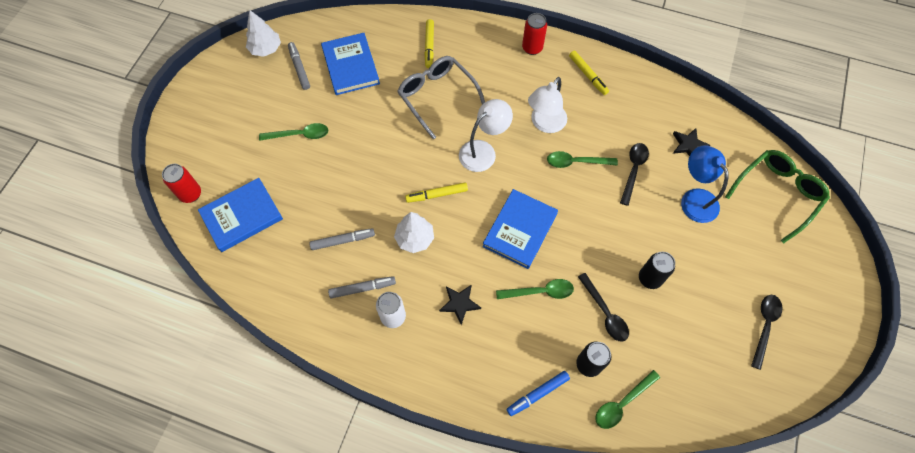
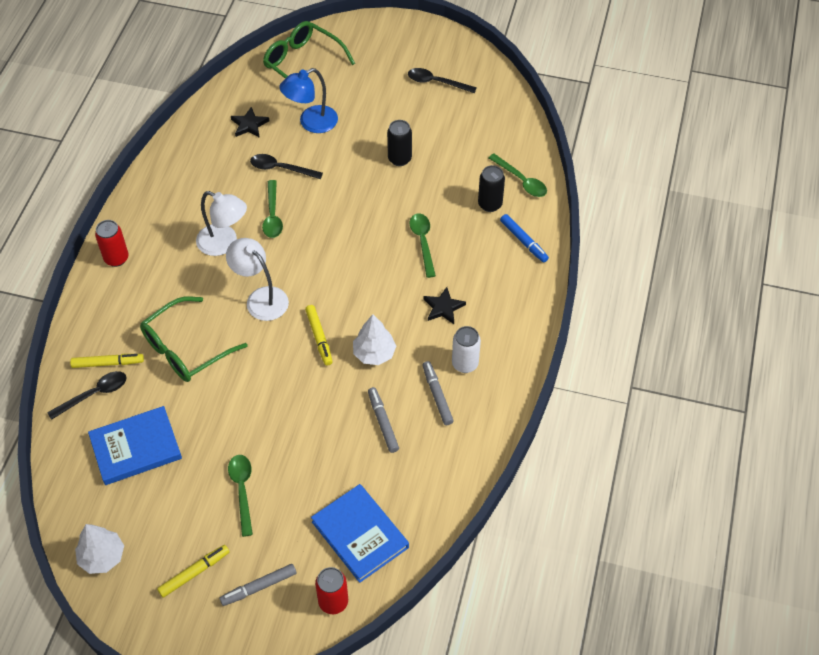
camera: 95 degrees left, 10 degrees down
(299, 68) = (137, 508): grey marker -> grey marker (259, 587)
(437, 96) = (185, 349): grey glasses -> green glasses
(520, 230) = (356, 261): blue book -> none
(588, 75) = (158, 206): yellow marker -> yellow marker (194, 573)
(605, 313) = (438, 192): black spoon -> black spoon (94, 394)

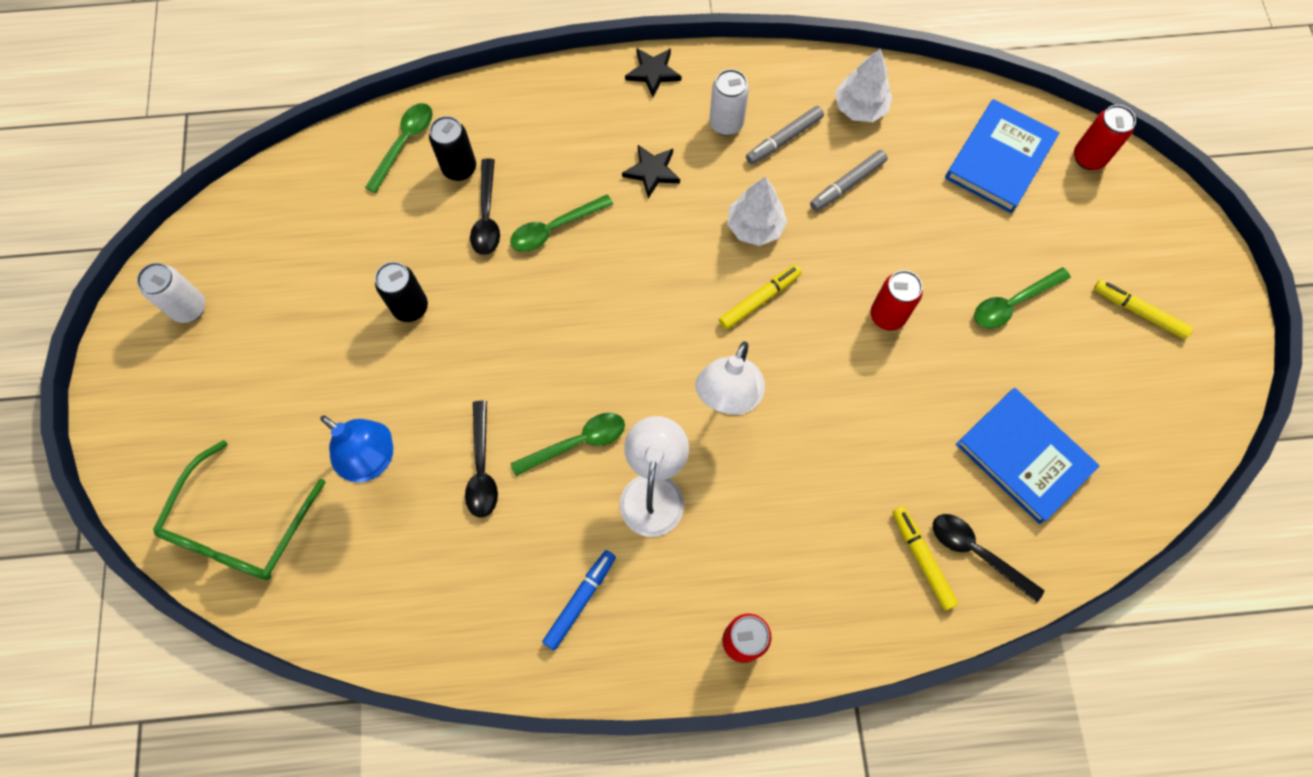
camera: 110 degrees left, 15 degrees up
(102, 557) = (1180, 425): white tree -> white tree (860, 108)
(185, 349) = (851, 462): green glasses -> none
(249, 125) = (404, 556): black star -> black star (653, 73)
(259, 587) = (1115, 237): grey marker -> none
(271, 407) = (887, 316): none -> red can
(436, 82) = (236, 308): black spoon -> black spoon (487, 216)
(445, 63) = (189, 308): none -> white can
(524, 241) = (510, 113): blue marker -> blue marker (580, 600)

